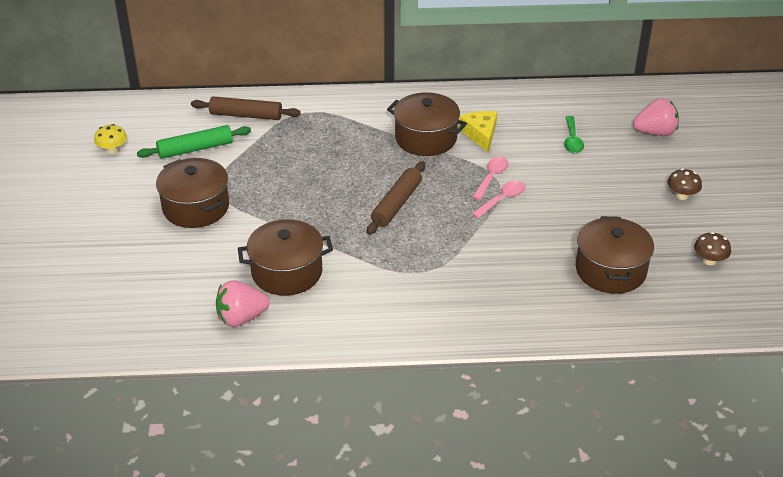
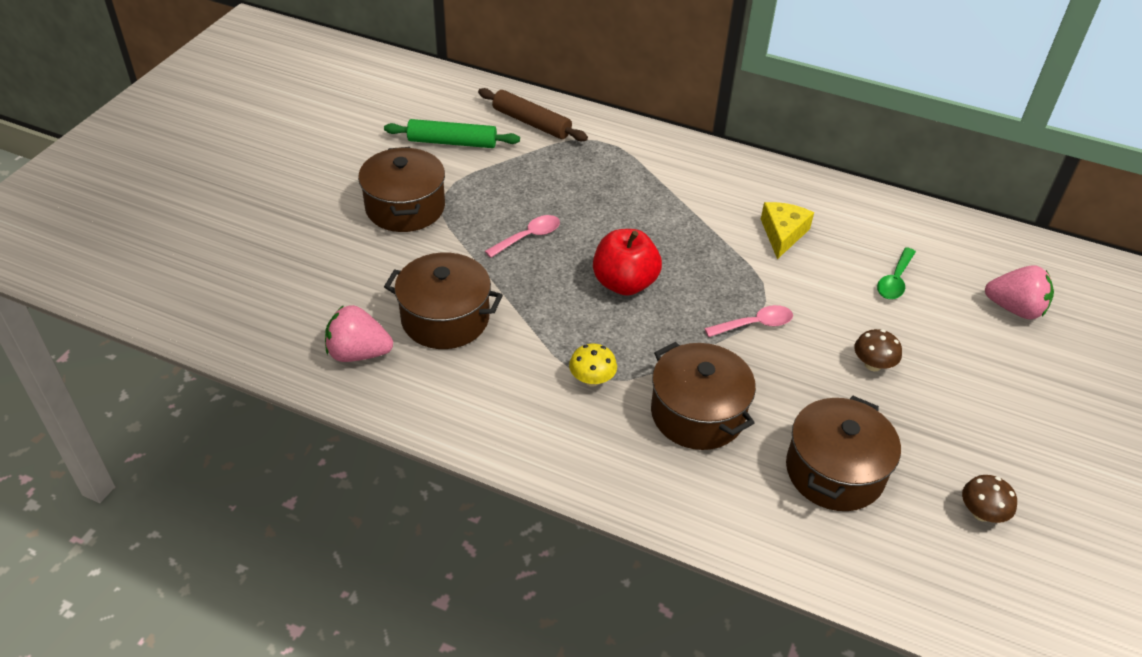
camera: 25 degrees right, 5 degrees up
(112, 150) = (370, 116): yellow mushroom -> yellow mushroom (592, 379)
(396, 204) = (624, 283): brown rolling pin -> red apple
(426, 138) = (713, 216): brown pot -> brown pot (697, 413)
(491, 177) = (760, 292): pink spoon -> pink spoon (528, 237)
(682, 196) = (998, 407): brown mushroom -> brown mushroom (873, 365)

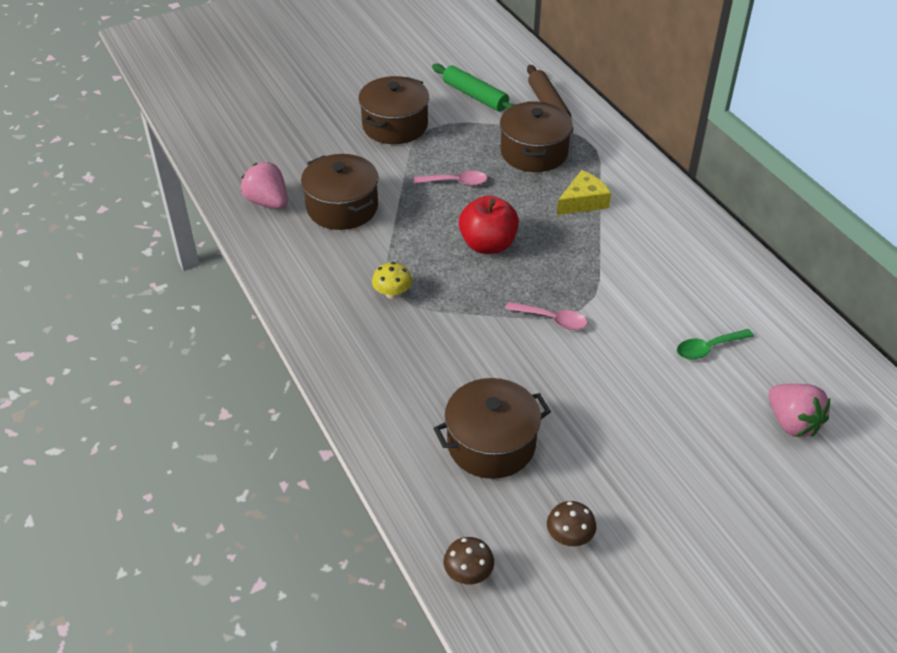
camera: 40 degrees right, 0 degrees up
(697, 413) = (438, 353): brown pot -> brown pot (534, 152)
(783, 234) = (654, 270): yellow cheese -> yellow cheese (583, 201)
(873, 365) = (611, 394): brown mushroom -> brown mushroom (468, 573)

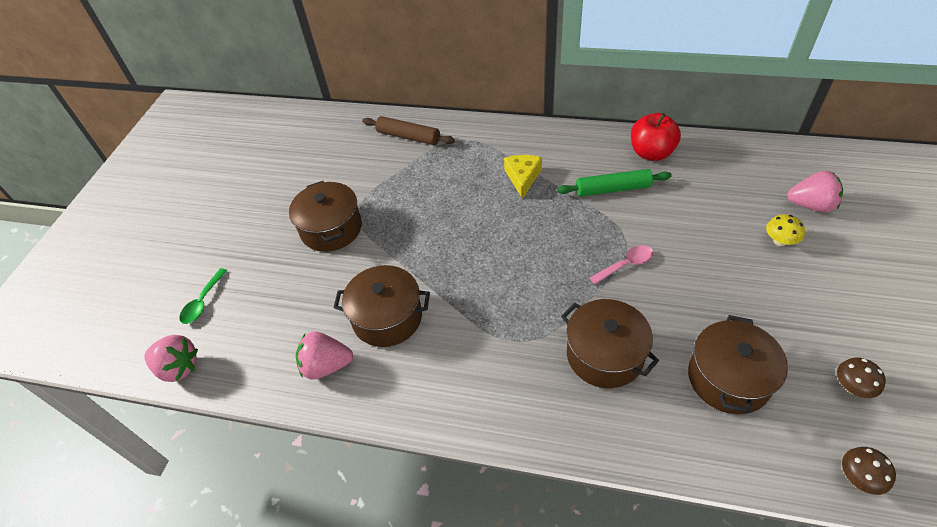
camera: 45 degrees left, 5 degrees up
(195, 132) = (178, 367): none -> pink strawberry
(392, 293) = (516, 343): yellow mushroom -> yellow mushroom (780, 241)
(456, 182) = (432, 231): pink spoon -> none
(475, 96) = (353, 166): green rolling pin -> green rolling pin (613, 189)
(488, 244) = (517, 253): red apple -> red apple (651, 153)
(534, 152) = (447, 172): brown pot -> brown pot (604, 355)
(708, 348) = (716, 203): green spoon -> green spoon (203, 302)

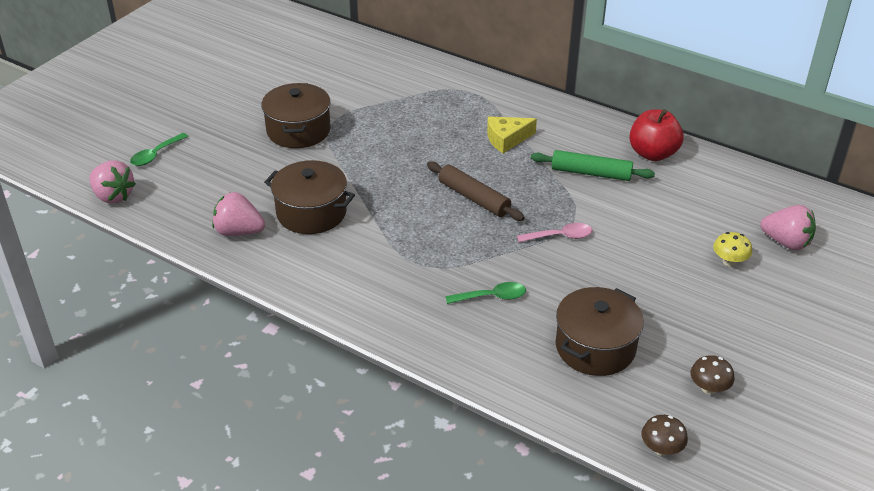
camera: 15 degrees right, 10 degrees down
(408, 137) = (415, 74): brown rolling pin -> brown rolling pin (473, 198)
(522, 178) = (506, 139): yellow cheese -> yellow cheese turned 135 degrees counterclockwise
(604, 355) = (492, 297): brown pot -> green spoon

